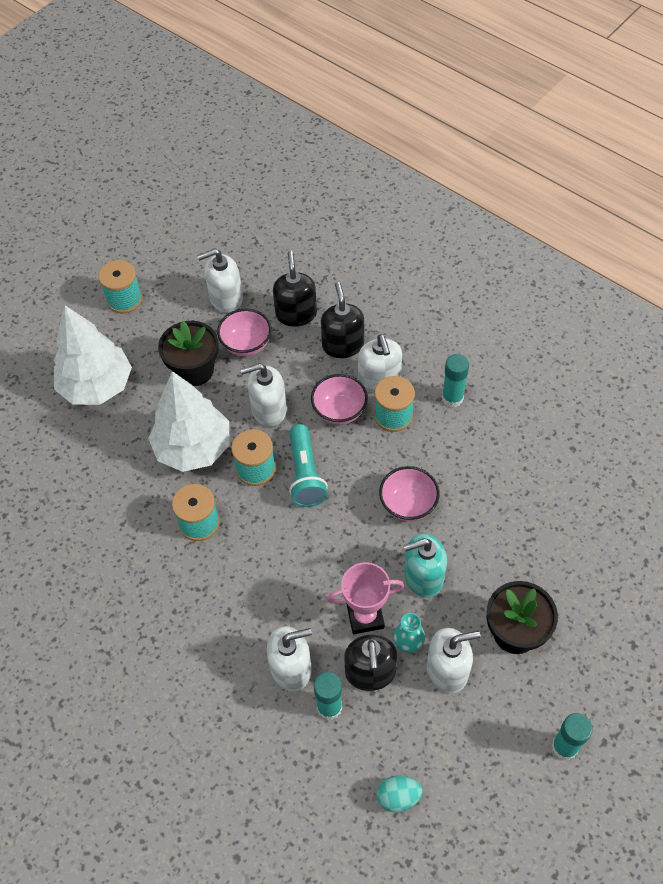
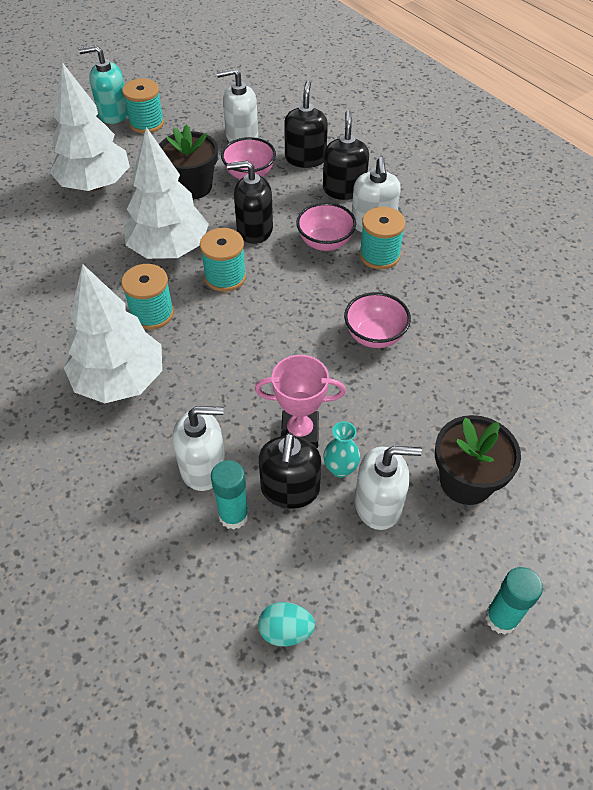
camera: 10 degrees right, 5 degrees down
(191, 599) = (120, 380): none -> white tree
(268, 409) = (254, 230): white soap dispenser -> black soap dispenser
(305, 474) = (274, 290): turquoise flashlight -> none
(423, 576) = (374, 406): turquoise soap dispenser -> turquoise soap dispenser (113, 113)
(452, 398) = (445, 250): turquoise glue stick -> none

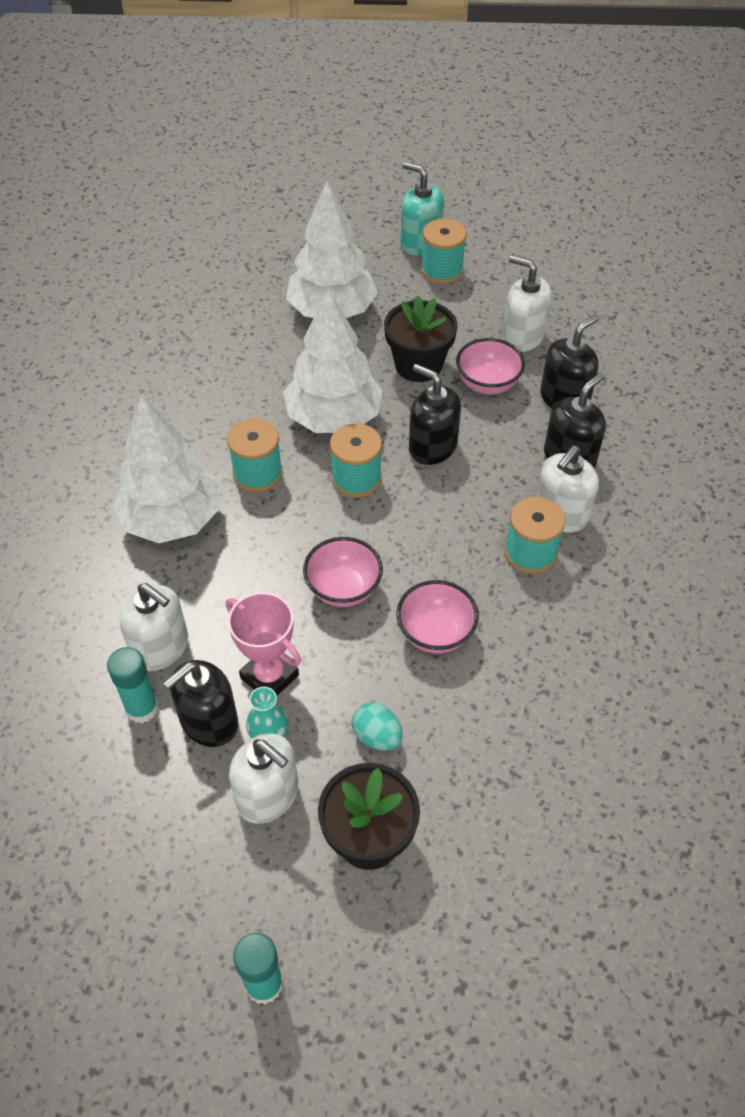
camera: 40 degrees right, 0 degrees up
(286, 631) = (84, 838): turquoise egg -> turquoise egg (377, 736)
(325, 242) = (488, 504): pink bowl -> pink bowl (343, 589)

